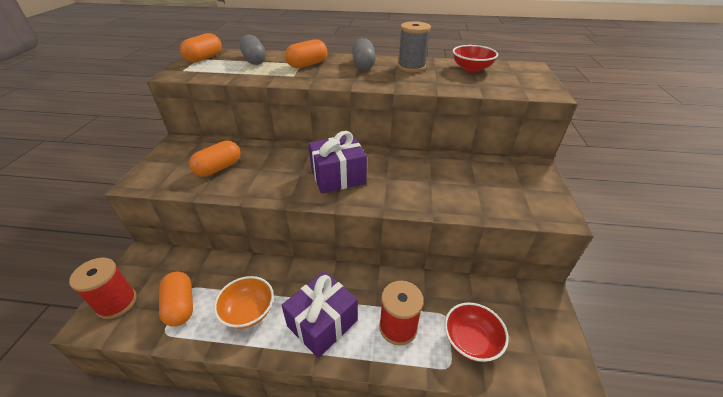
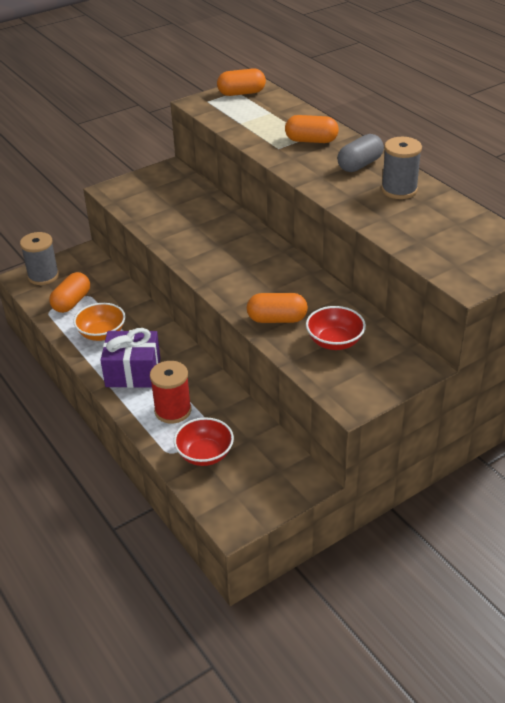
camera: 50 degrees right, 0 degrees up
(117, 303) = (43, 276): red spool -> grey spool
(219, 168) = (169, 208): orange capsule -> orange capsule (277, 319)
(254, 60) = (276, 114): grey capsule -> none
(338, 176) = (239, 265): purple gift -> none
(471, 69) = (455, 222): red bowl -> red bowl (334, 342)

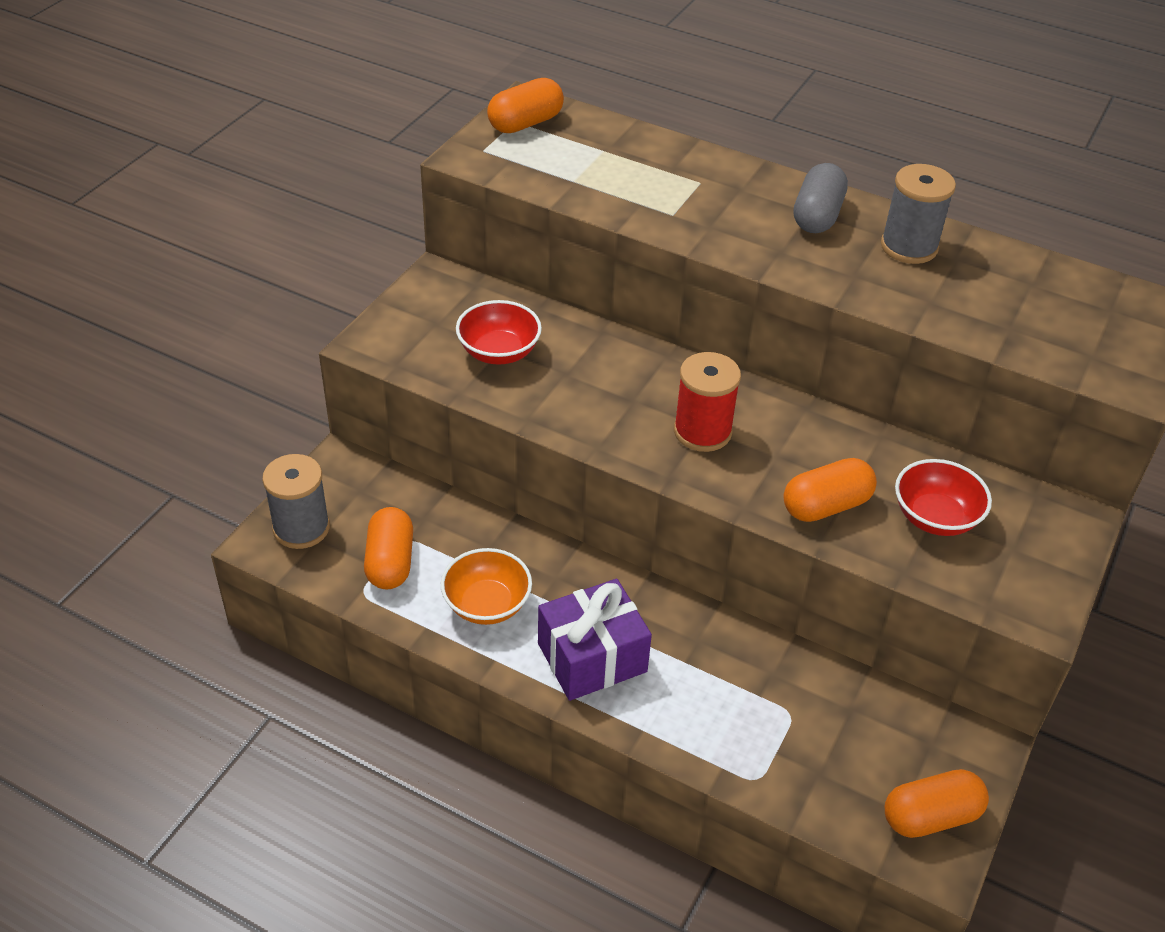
camera: 30 degrees left, 5 degrees up
(173, 410) = (705, 703): red spool -> red spool (702, 431)
(205, 454) = (810, 760): red bowl -> red bowl (499, 352)
(311, 140) = (710, 189): orange capsule -> orange capsule (930, 816)

